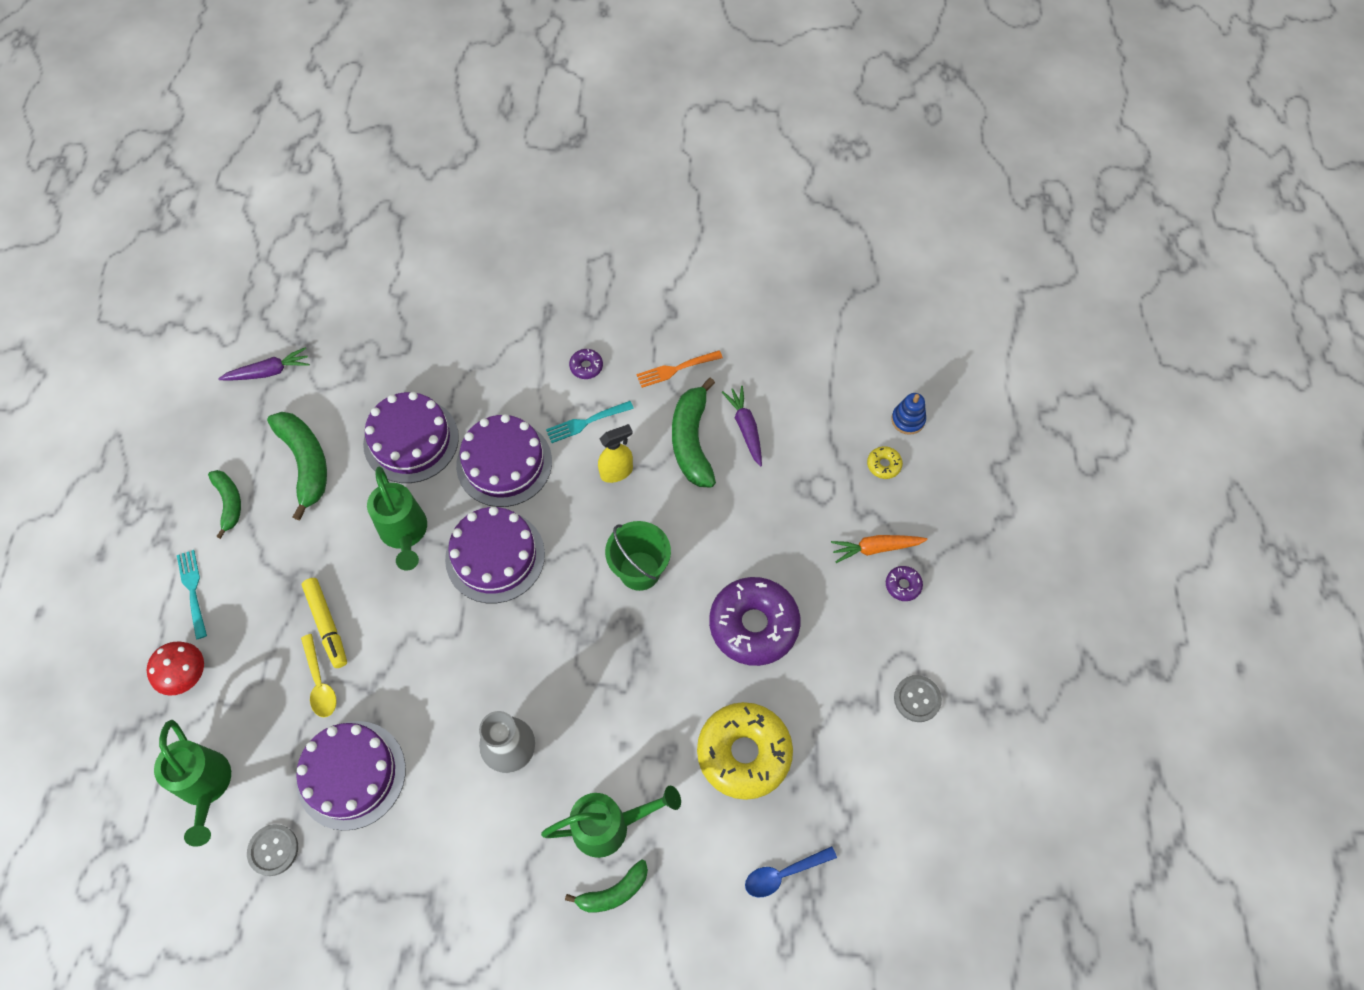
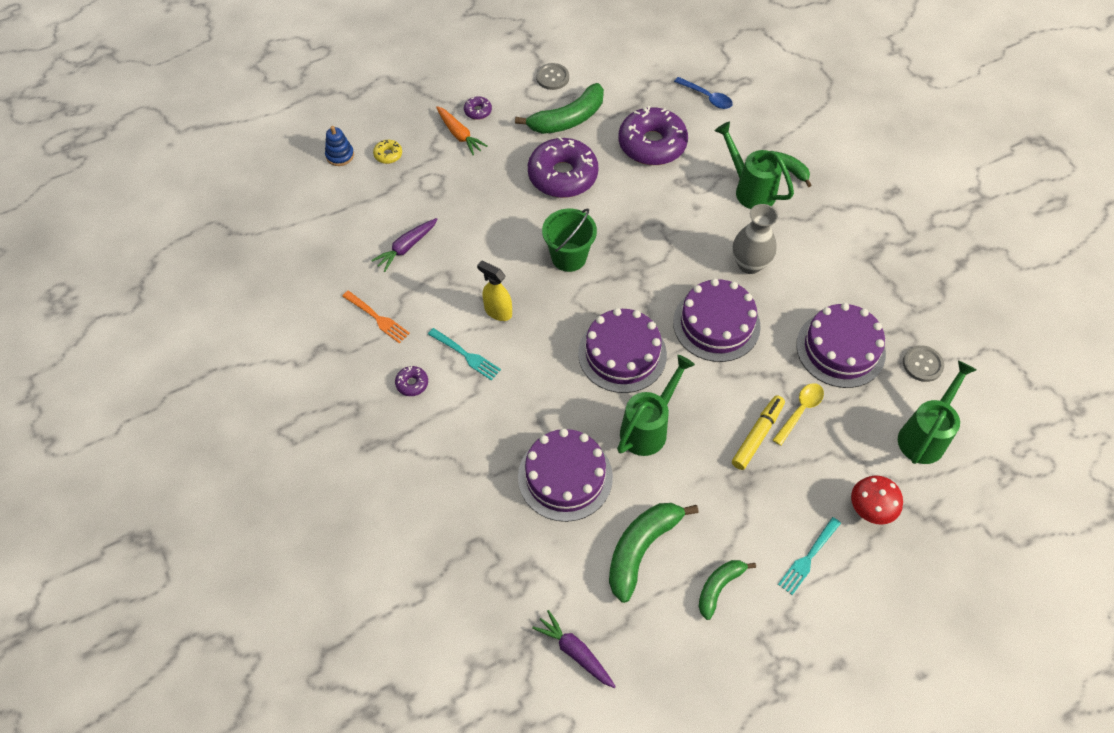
camera: 120 degrees left, 5 degrees down
(504, 463) = (540, 393): purple cake -> purple cake (716, 324)
(692, 441) = (439, 276): green banana -> green banana (567, 119)
(744, 753) = (652, 144): yellow donut -> purple donut

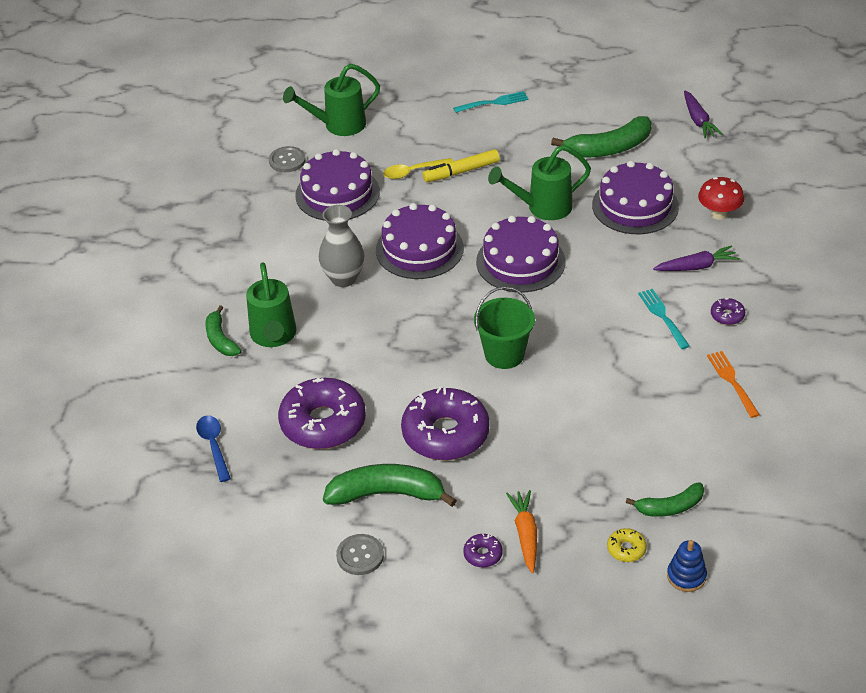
camera: 145 degrees left, 15 degrees down
(406, 247) = (665, 435): purple carrot -> purple carrot (696, 266)
(497, 311) = (608, 338): yellow spray bottle -> none
(719, 587) = (570, 112): green banana -> green banana (670, 507)
(870, 509) = (424, 107): red mushroom -> red mushroom (719, 214)

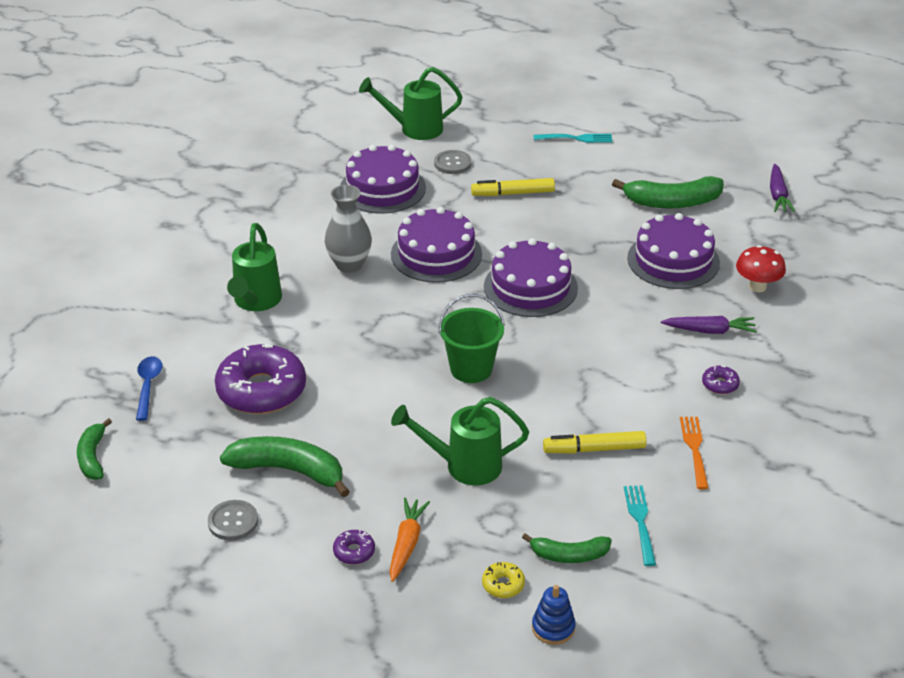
camera: 15 degrees right, 5 degrees down
(220, 339) = (205, 293): green banana -> green banana (93, 457)
(287, 160) = (350, 150): grey button -> grey button (452, 163)
(413, 172) = (465, 184): yellow spoon -> none
(445, 434) = (375, 429): purple donut -> none
(542, 208) = (577, 243): green watering can -> green watering can (464, 466)
(647, 403) = (594, 449): none -> yellow marker
(663, 317) = (651, 370): turquoise fork -> turquoise fork (640, 522)

